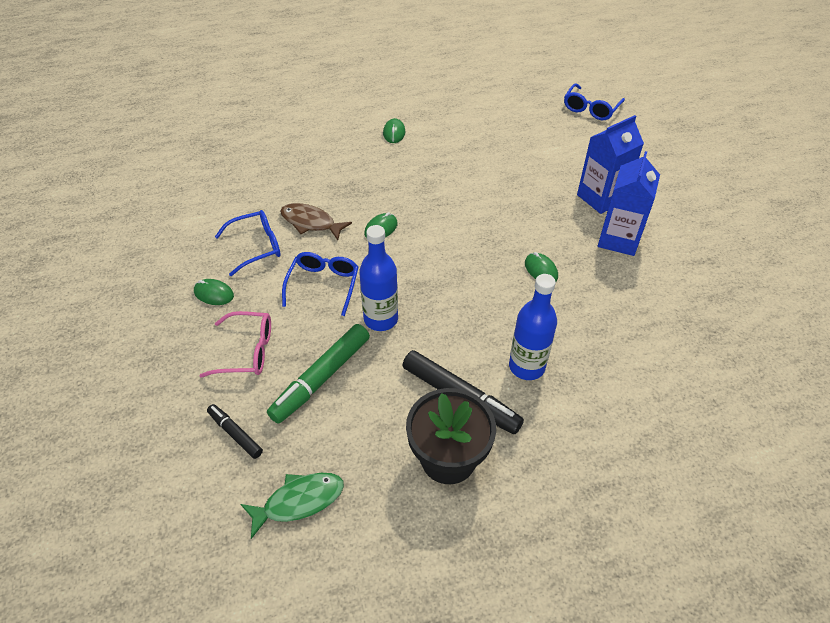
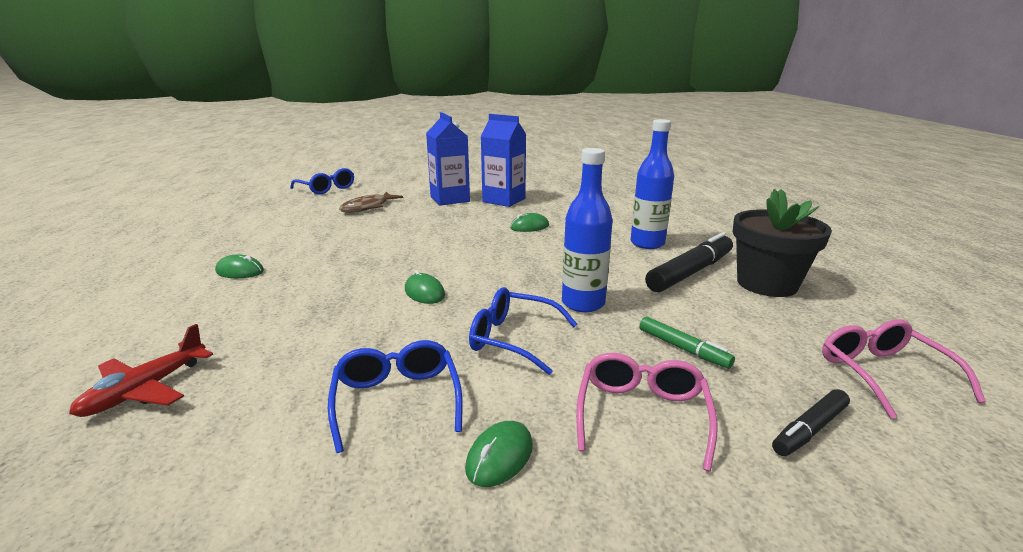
camera: 80 degrees left, 25 degrees down
(261, 158) = (145, 390): none -> red plane
(299, 501) = (882, 373): green fish -> pink glasses
(311, 222) = (374, 343): brown fish -> brown fish (367, 207)
(321, 378) = (683, 349): green marker -> green marker, size x0.55

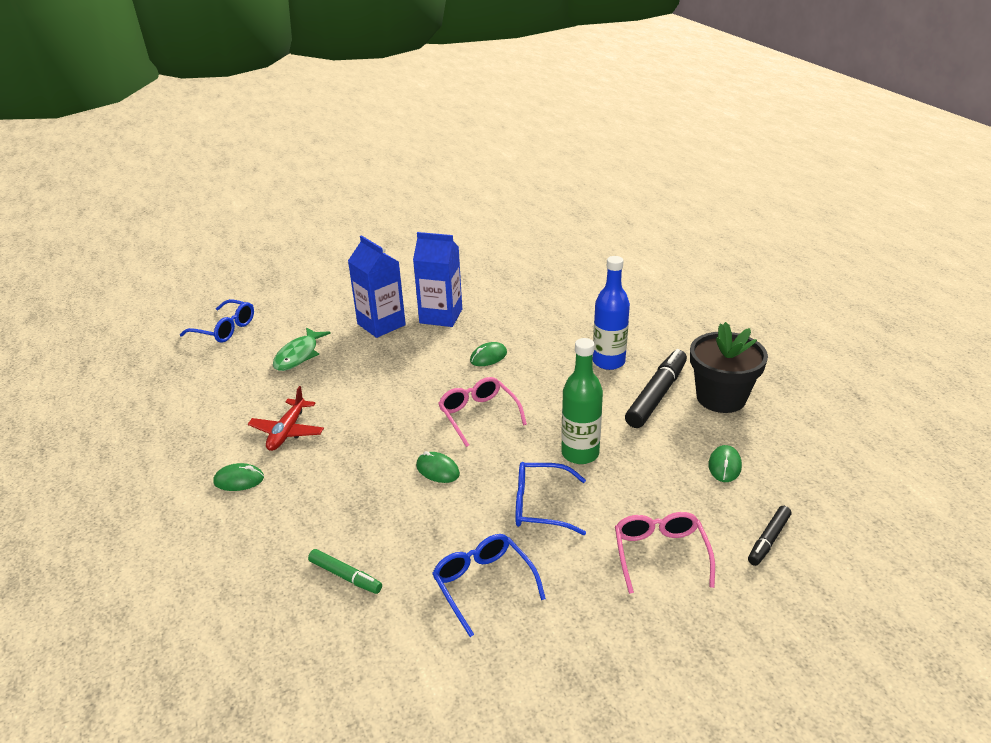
camera: 15 degrees left, 10 degrees up
(145, 390) = (278, 625): red plane -> red plane (287, 431)
(367, 207) = (298, 355): brown fish -> green fish
(499, 457) = (580, 611): green mouse -> green mouse (724, 466)
(583, 303) = (580, 453): blue bottle -> green bottle
(683, 349) = (672, 486): green marker -> green marker (345, 576)
(882, 373) = (811, 479): pink glasses -> pink glasses (478, 415)

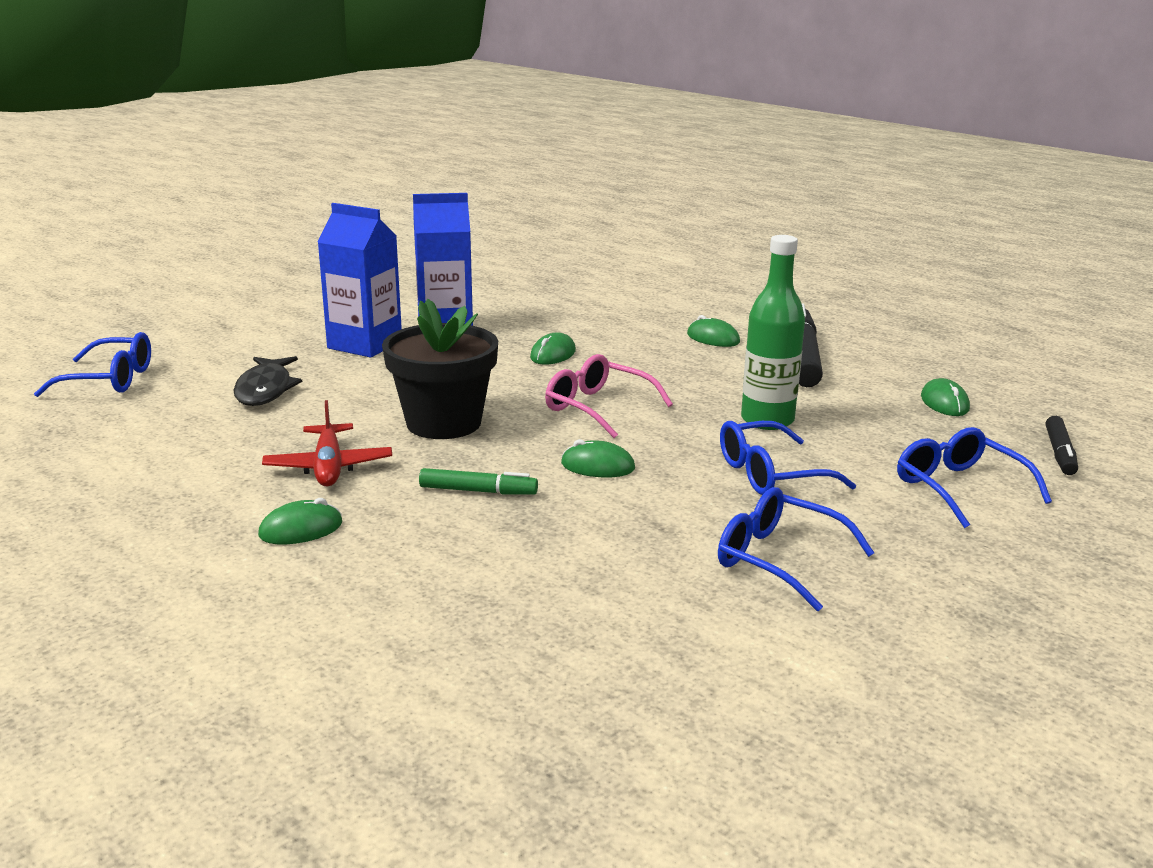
camera: 25 degrees left, 10 degrees down
(298, 355) = (265, 390): green fish -> black fish
(345, 576) = (578, 593): green marker -> green marker (478, 491)
(608, 362) = (713, 338): blue bottle -> green mouse
(660, 554) = (959, 488): pink glasses -> blue glasses
(721, 398) = (876, 349): black flower pot -> black flower pot (443, 423)

